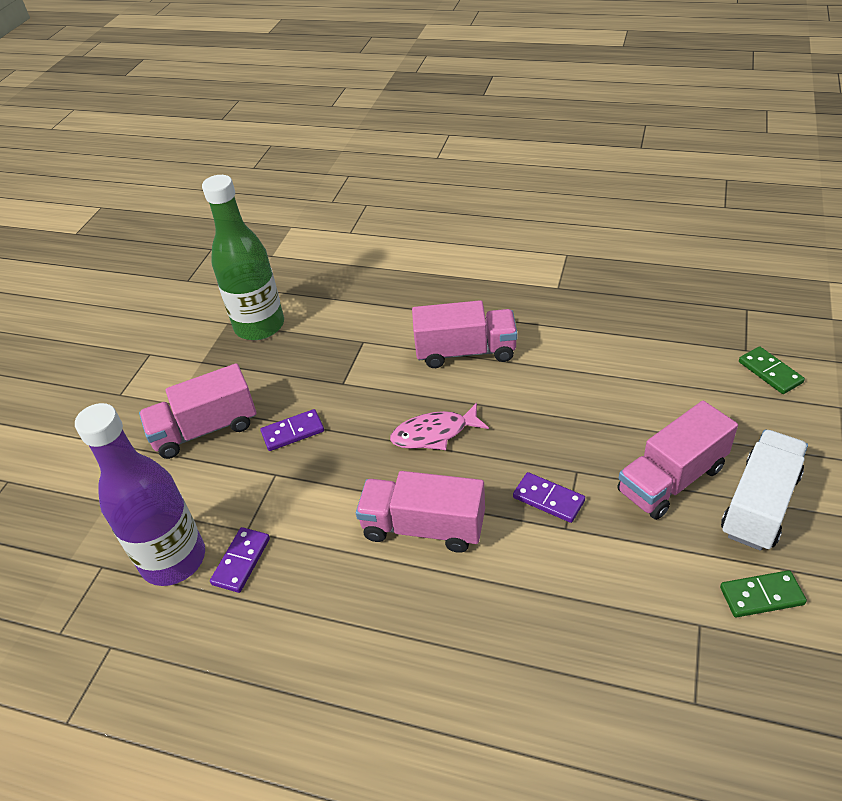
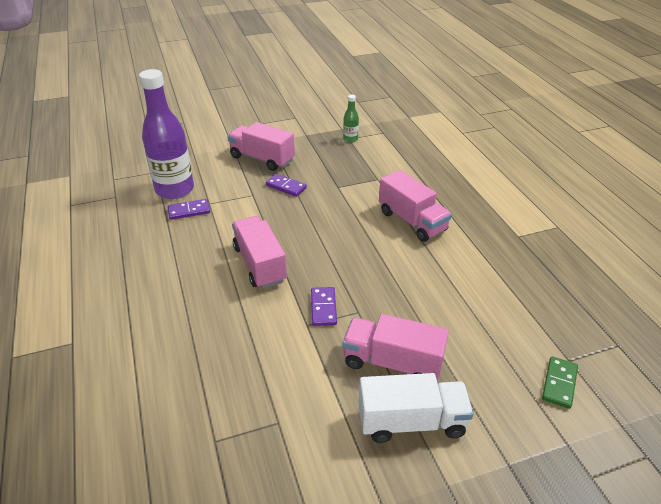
camera: 50 degrees right, 5 degrees down
(259, 326) = (350, 139): green bottle -> green bottle, size x0.43
(434, 433) = (332, 238): pink fish -> none
(761, 595) = (327, 450): green domino -> none

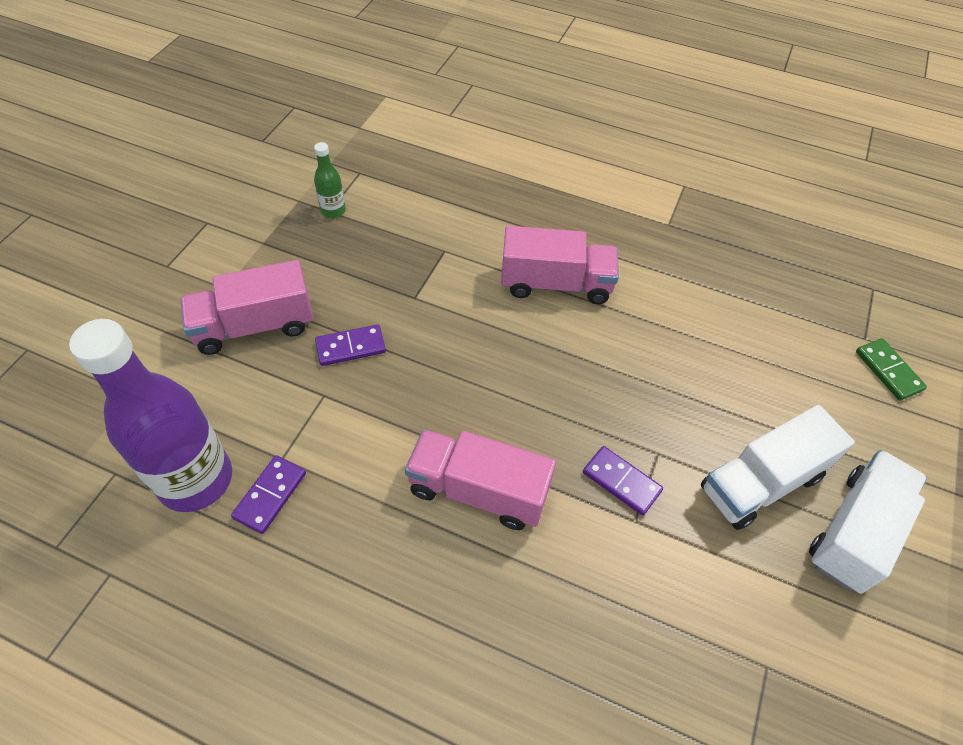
camera: 50 degrees left, 15 degrees up
(392, 362) = (761, 483): pink truck -> white truck

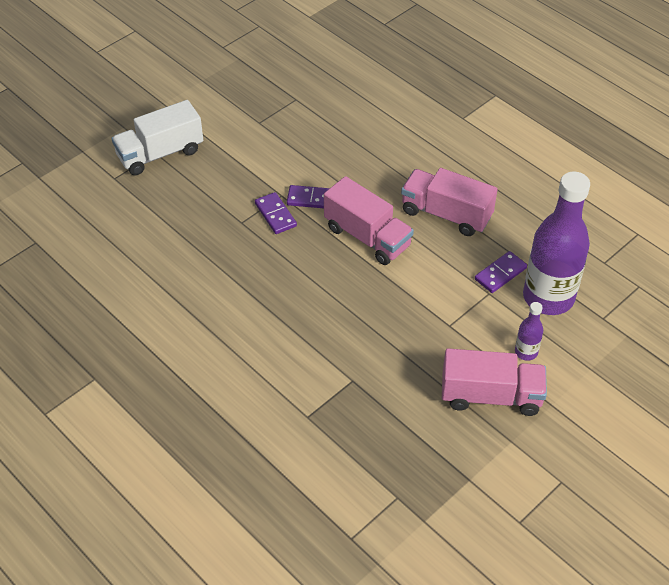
camera: 155 degrees left, 5 degrees down
(219, 390) = (526, 352): none -> purple bottle
(333, 211) = (393, 495): green bottle -> none
(350, 347) = (418, 354): purple domino -> purple domino (312, 199)
(556, 284) = (231, 355): pink truck -> pink truck (446, 214)
(761, 483) = (191, 189): white truck -> none
(888, 371) = (44, 219): green domino -> none

